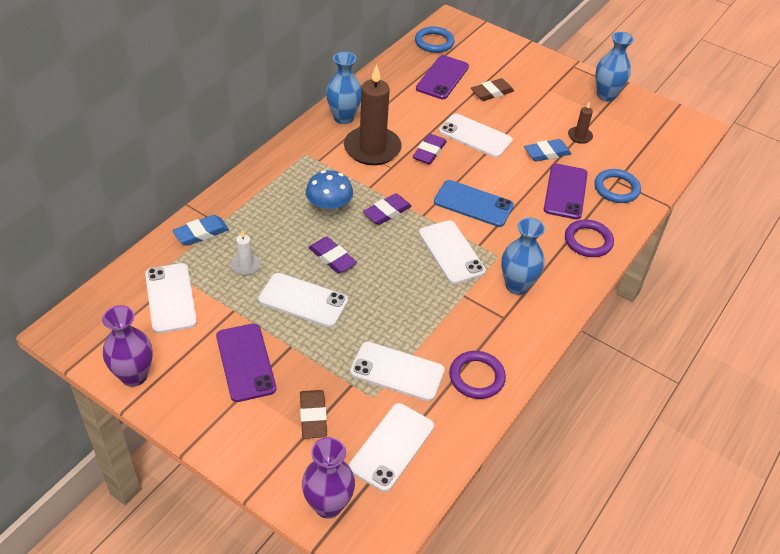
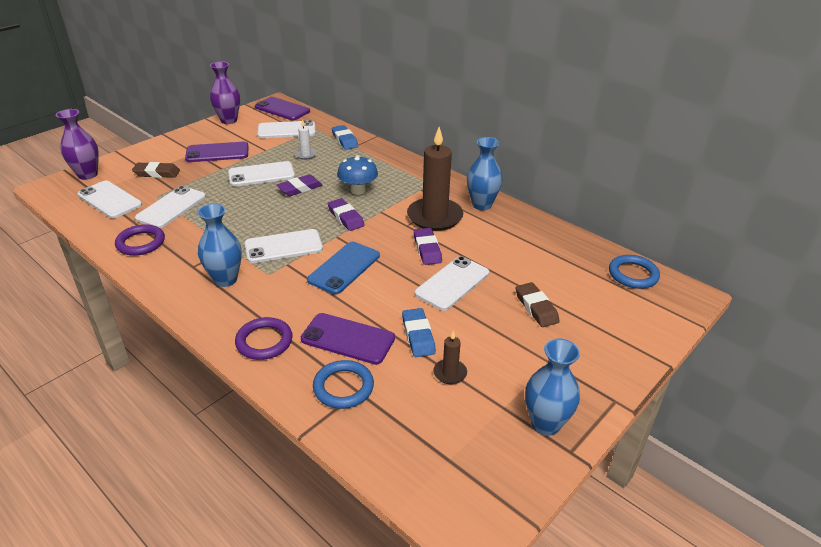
camera: 100 degrees right, 10 degrees down
(303, 300) = (261, 174): white phone -> white phone turned 45 degrees clockwise
(429, 152) = (427, 249): purple eraser -> purple eraser turned 45 degrees clockwise
(442, 78) = (560, 273): purple phone -> purple phone (282, 109)

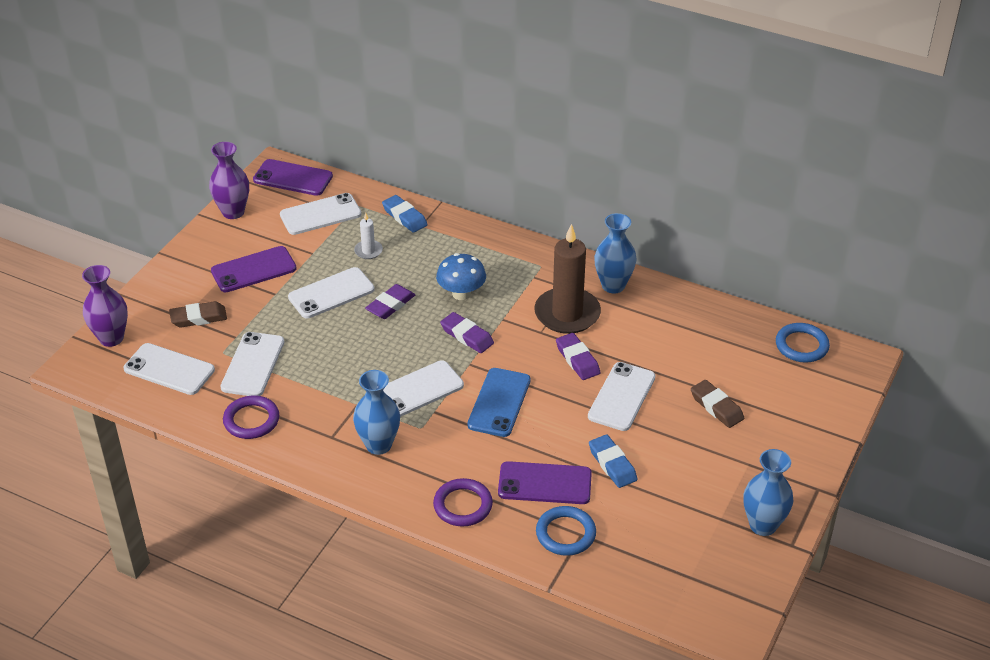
camera: 15 degrees left, 5 degrees up
(450, 373) = (659, 496): brown candle -> none

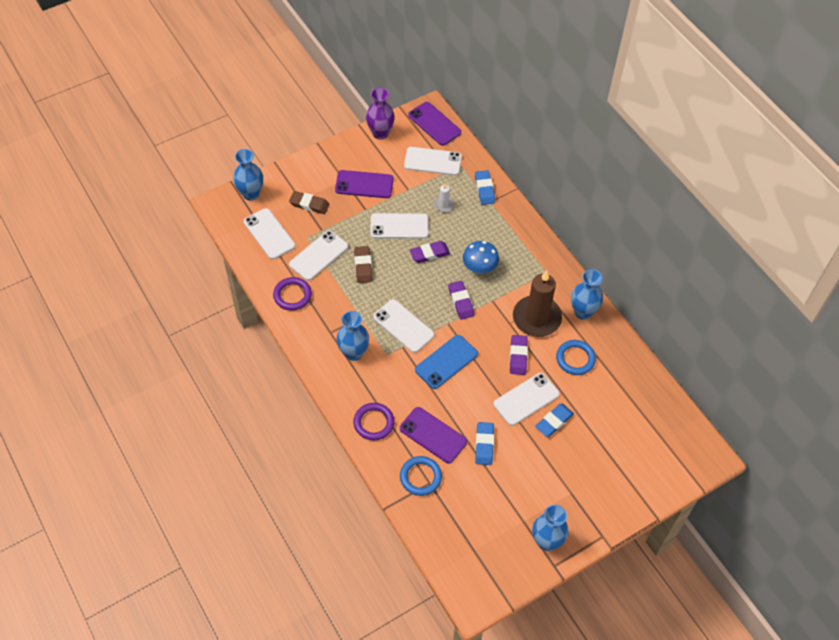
camera: 30 degrees right, 15 degrees up
(111, 338) = (251, 194): purple vase -> blue vase
(418, 390) = (403, 326): white phone -> white phone turned 45 degrees clockwise
(671, 404) = (554, 421): none -> blue eraser
(716, 407) = (582, 440): brown eraser -> brown eraser (363, 266)
(801, 345) = (676, 425): blue ring -> blue ring (575, 359)

